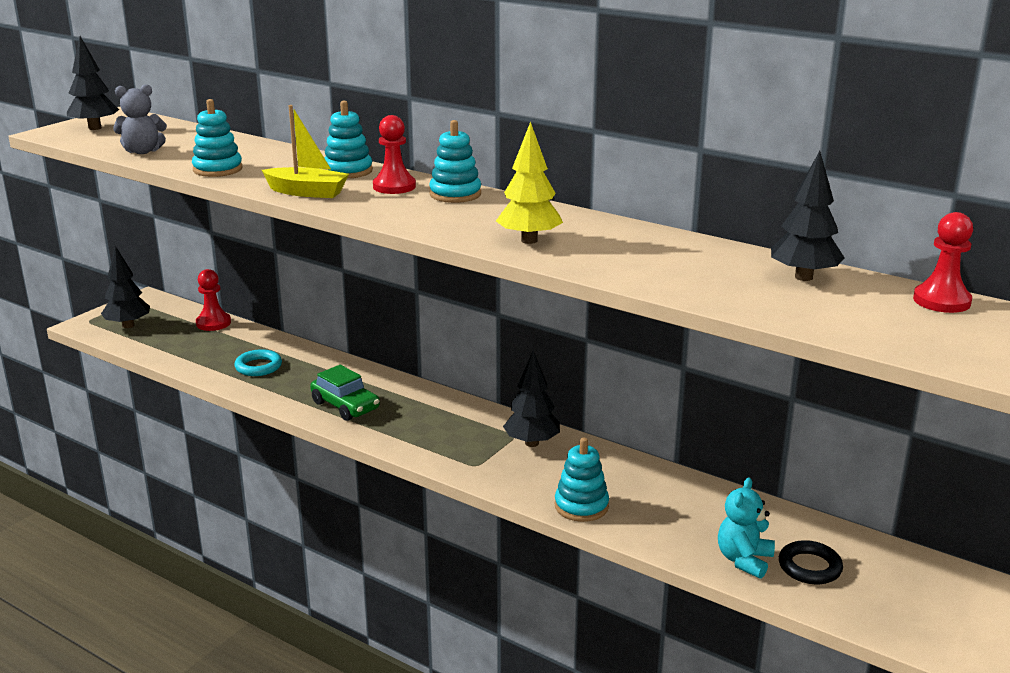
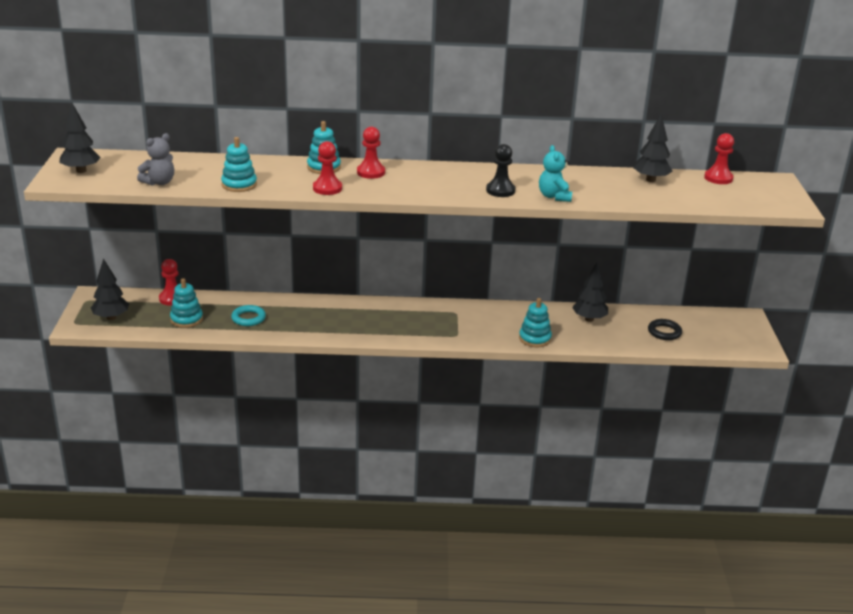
camera: 35 degrees left, 5 degrees up
(307, 192) = (327, 188): yellow boat -> red pawn
(345, 406) = (339, 325): green car -> none
(455, 194) = (414, 170): turquoise stacking toy -> turquoise stacking toy (186, 319)
(529, 240) = (500, 190): yellow tree -> black pawn
(531, 443) = (470, 314): black tree -> black tree (589, 319)
(744, 560) = (635, 339): turquoise teddy bear -> turquoise teddy bear (554, 197)

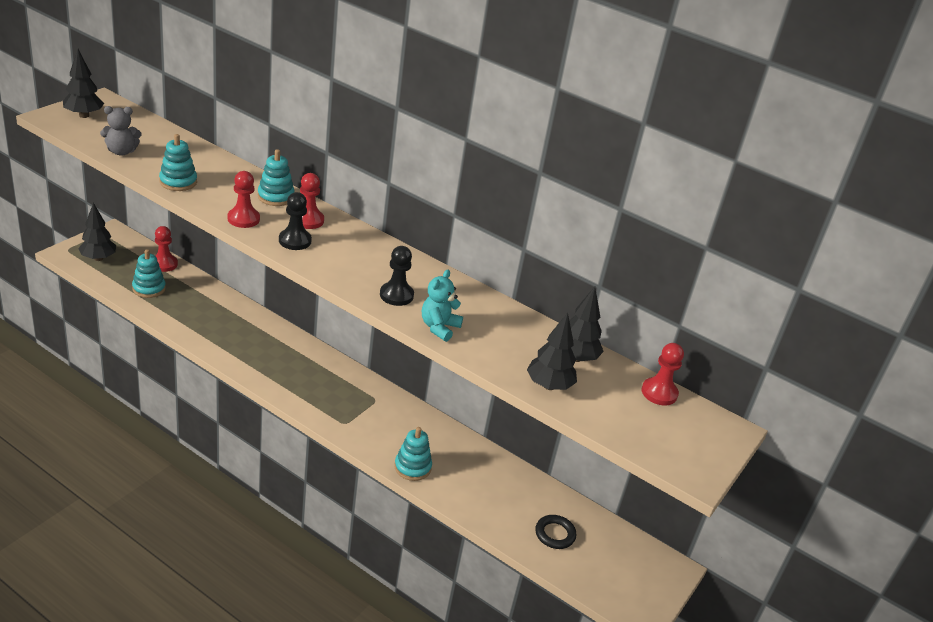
camera: 30 degrees right, 5 degrees up
(248, 318) = (196, 312): turquoise ring -> none
(384, 187) = (295, 241): none -> black pawn
(589, 319) = (495, 476): black tree -> black tree (549, 386)

